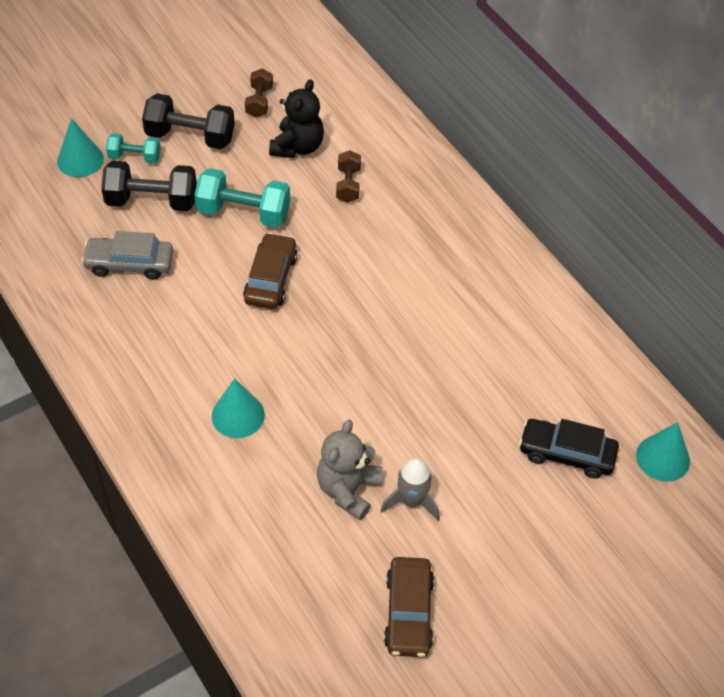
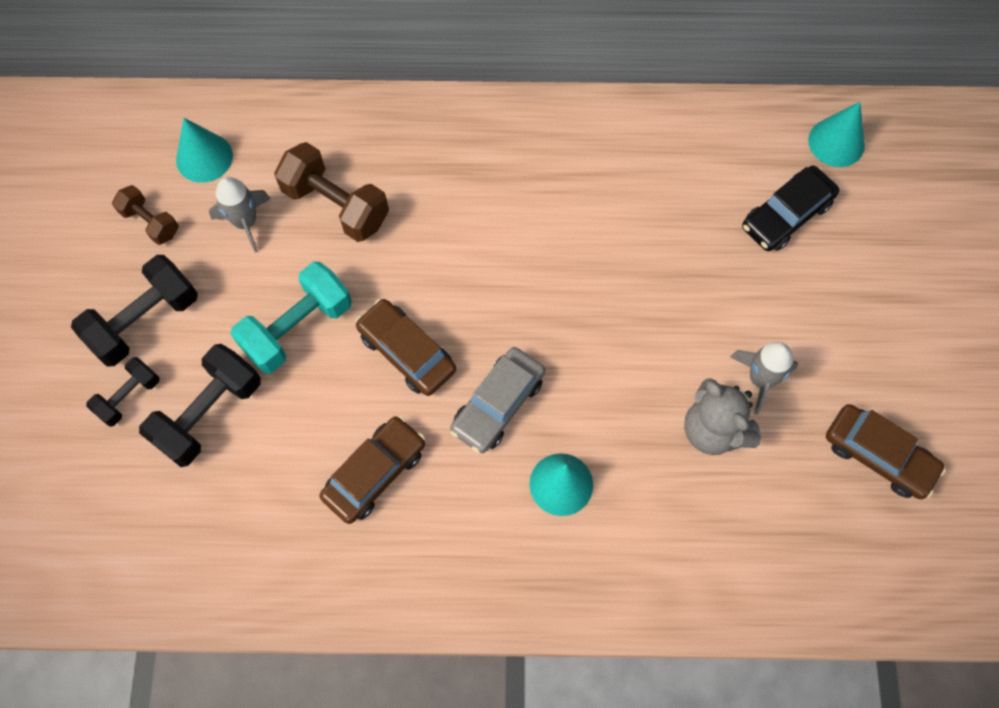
camera: 55 degrees left, 15 degrees up
(80, 160) = (86, 459): turquoise cone -> turquoise cone (204, 157)
(129, 263) = (283, 486): grey car -> grey car (498, 404)
(135, 157) = (129, 397): turquoise dumbbell -> black dumbbell
(172, 307) = (375, 473): none -> brown car
(297, 147) = (246, 222): black teddy bear -> grey rocket
(348, 185) = (336, 205): brown dumbbell -> brown dumbbell, size x1.71

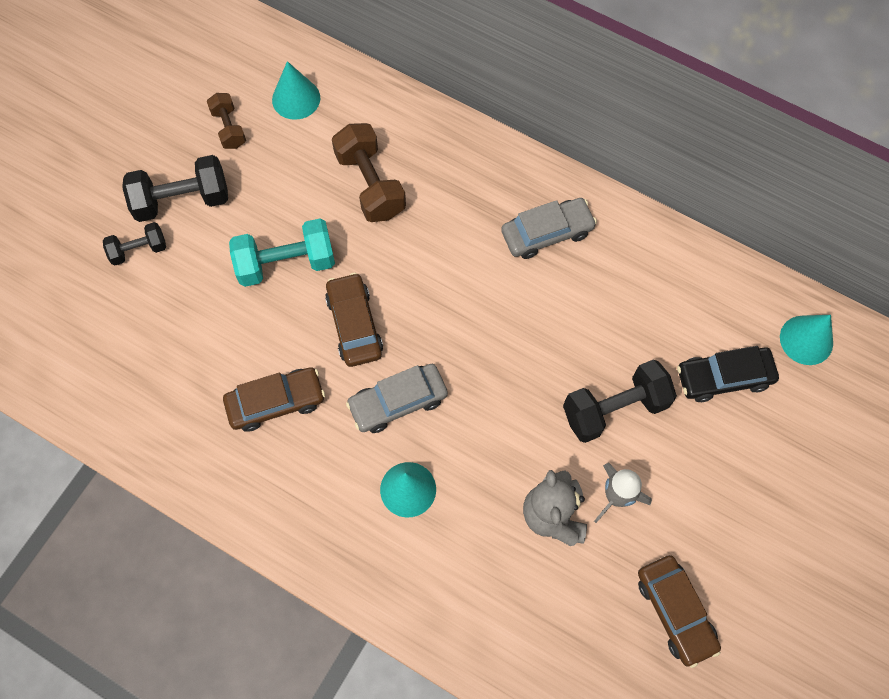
camera: 30 degrees right, 0 degrees up
(209, 413) = (186, 293): black dumbbell -> black dumbbell (615, 409)
(246, 222) = (296, 163): grey rocket -> none
(540, 165) = (547, 233): none -> grey car

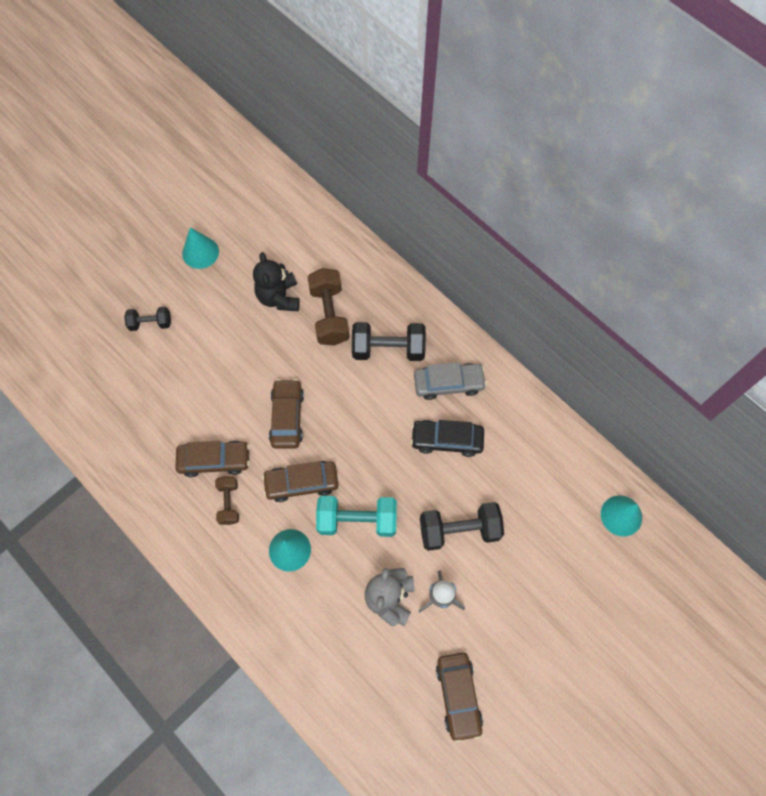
camera: 15 degrees right, 0 degrees up
(182, 200) = (191, 294): black dumbbell -> black dumbbell (388, 349)
(229, 128) = (240, 248): brown dumbbell -> brown dumbbell (229, 503)
(286, 263) = (251, 359): turquoise dumbbell -> turquoise dumbbell (357, 520)
(296, 98) = (294, 237): turquoise cone -> turquoise cone (200, 252)
(298, 178) = (279, 297): none -> black teddy bear
(398, 402) = (301, 483): grey car -> brown car
(723, 377) = (549, 528): black car -> black car (447, 440)

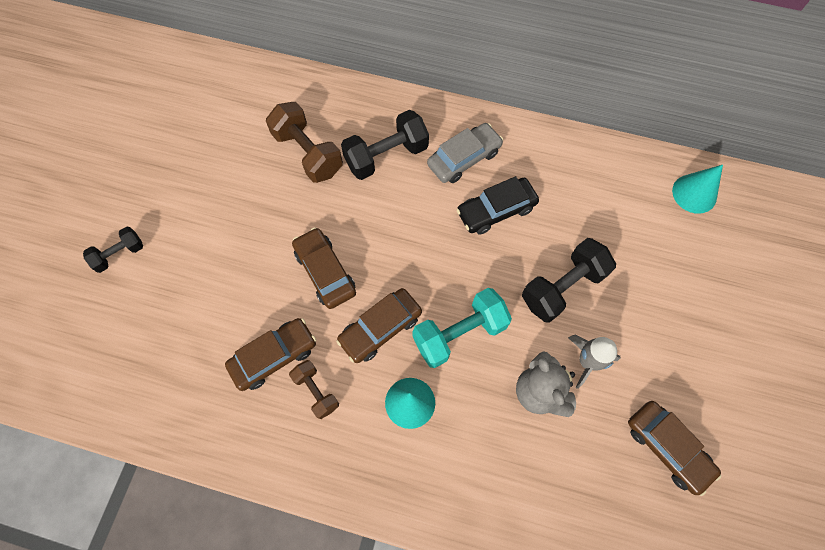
camera: 30 degrees left, 0 degrees up
(200, 252) = (134, 158): turquoise cone -> none
(279, 297) = (245, 161): black teddy bear -> none

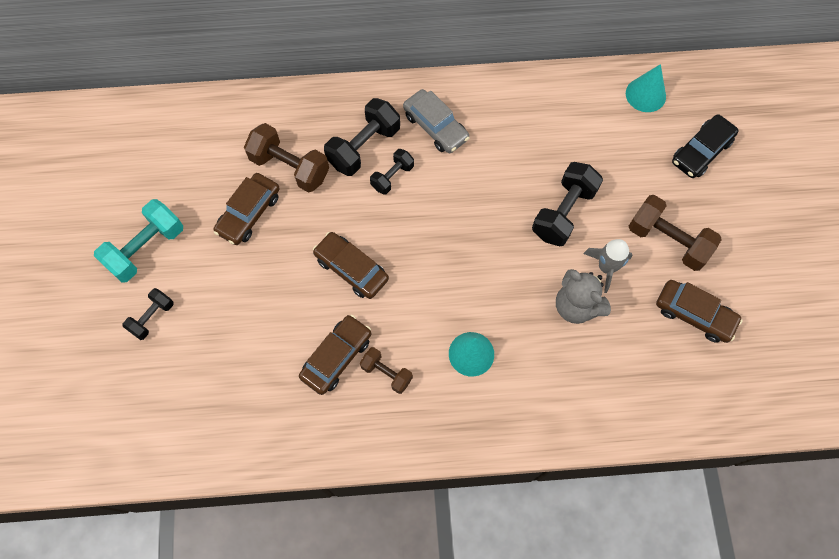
camera: 20 degrees left, 0 degrees up
(380, 328) = (420, 301): brown car -> brown car (249, 213)
(402, 194) = (392, 177): none -> black dumbbell
(459, 333) = (491, 281): turquoise dumbbell -> turquoise dumbbell (146, 248)
(464, 158) = (435, 127): grey car -> grey car turned 105 degrees clockwise
(496, 210) = (481, 164): black car -> black car (701, 151)
(665, 355) = (667, 241): none -> brown dumbbell

